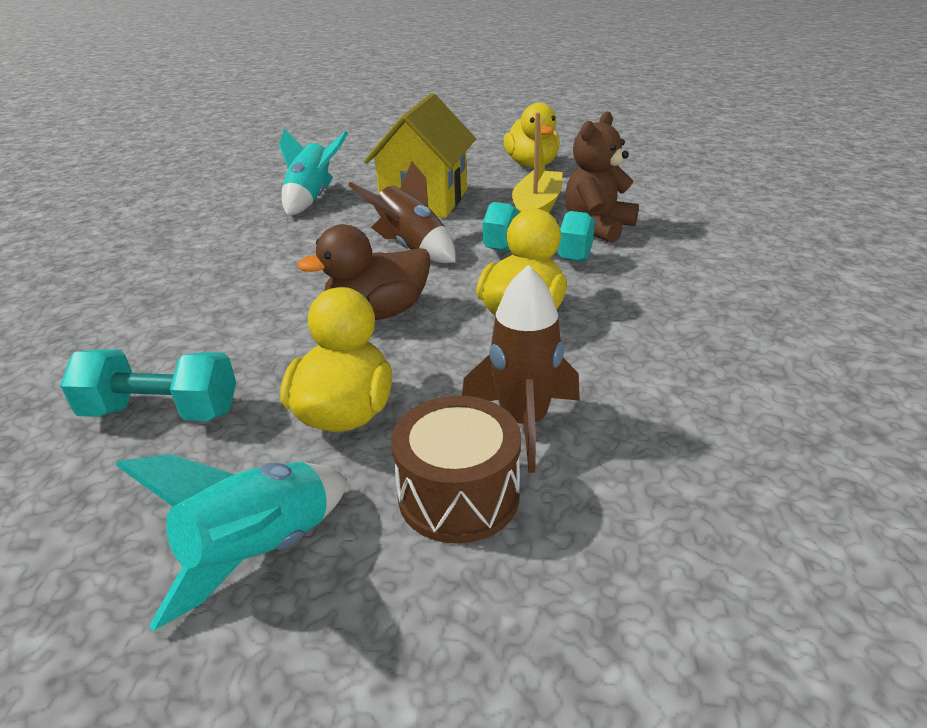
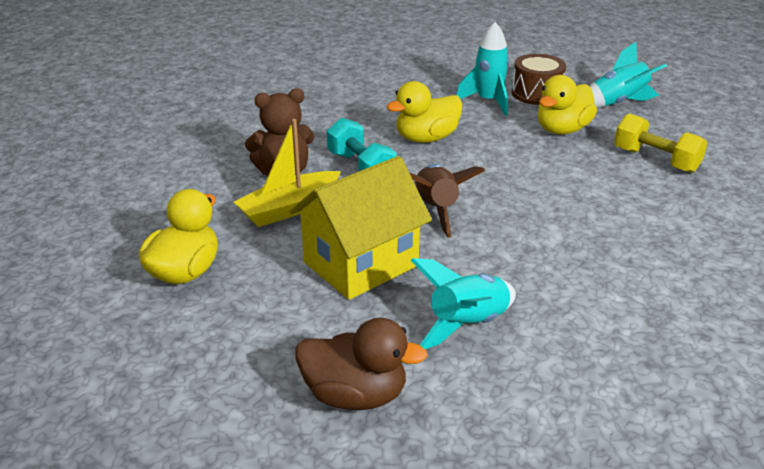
camera: 145 degrees left, 0 degrees up
(162, 412) = (655, 160): turquoise dumbbell -> yellow dumbbell
(378, 313) = (507, 169): brown duck -> brown duck (355, 395)
(523, 423) = (488, 101): brown rocket -> turquoise rocket

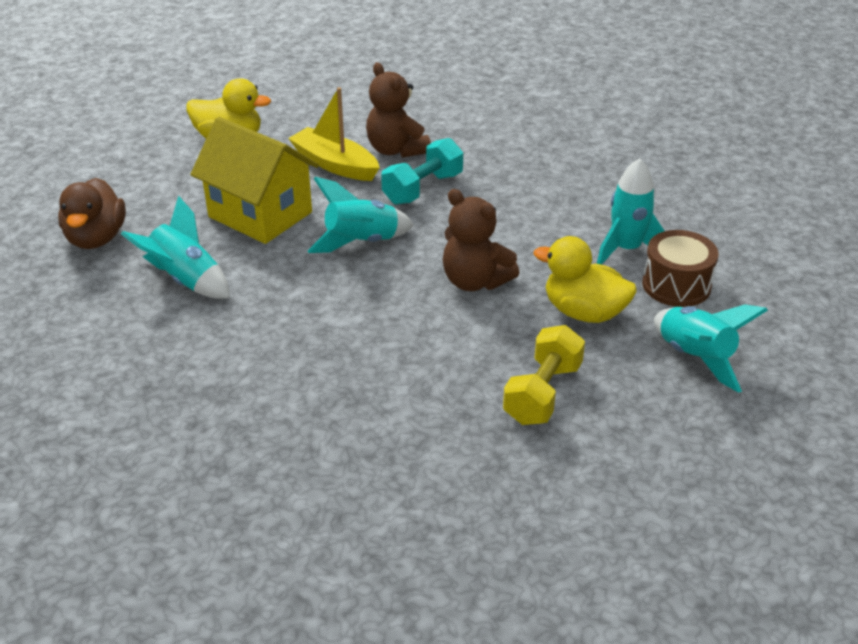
camera: 75 degrees right, 5 degrees up
(426, 138) = (506, 218): yellow duck -> none
(436, 210) = (362, 242): brown rocket -> turquoise rocket
(512, 165) = (475, 281): none -> brown teddy bear

